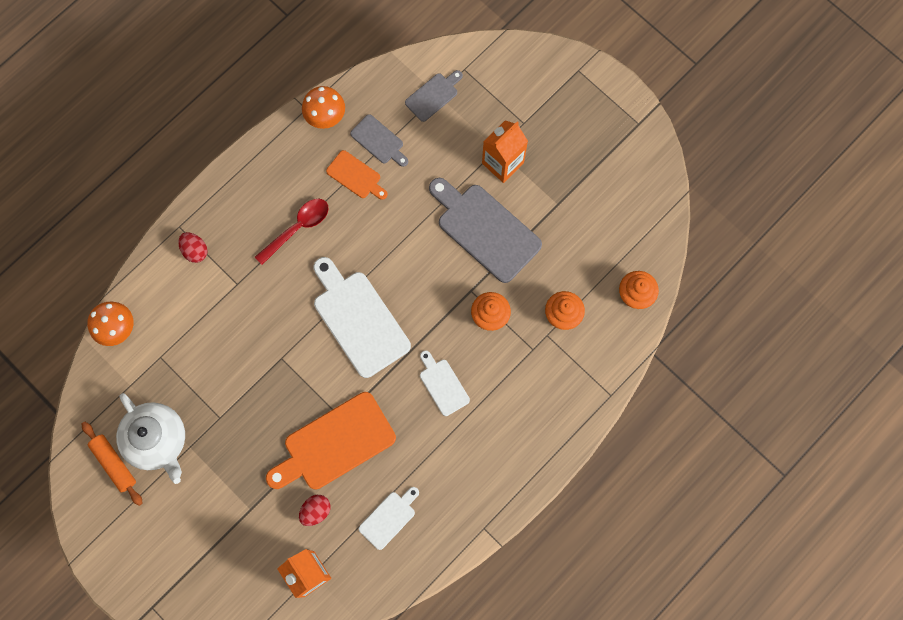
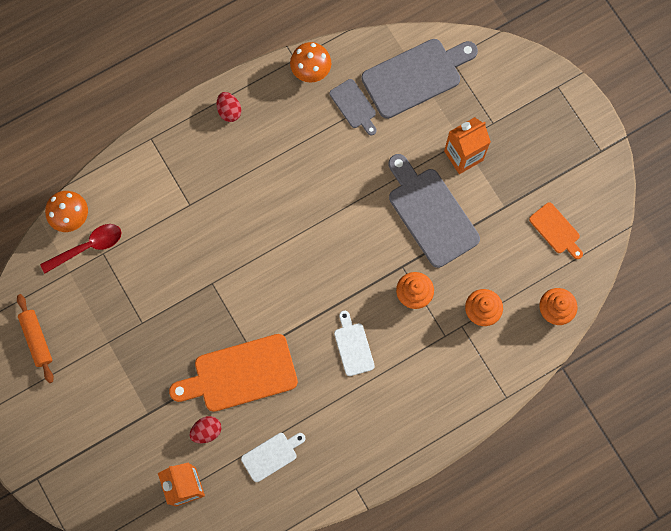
camera: 15 degrees right, 0 degrees up
(157, 440) = (81, 328): white teapot -> none
(195, 251) = (159, 164): red egg -> red egg (229, 111)
(297, 228) = (258, 168): red spoon -> red spoon (88, 247)
(356, 176) = (324, 133): orange cutting board -> orange cutting board (556, 230)
(358, 320) = (292, 266): white cutting board -> none
(433, 95) = (415, 76): grey cutting board -> grey cutting board, size x1.92

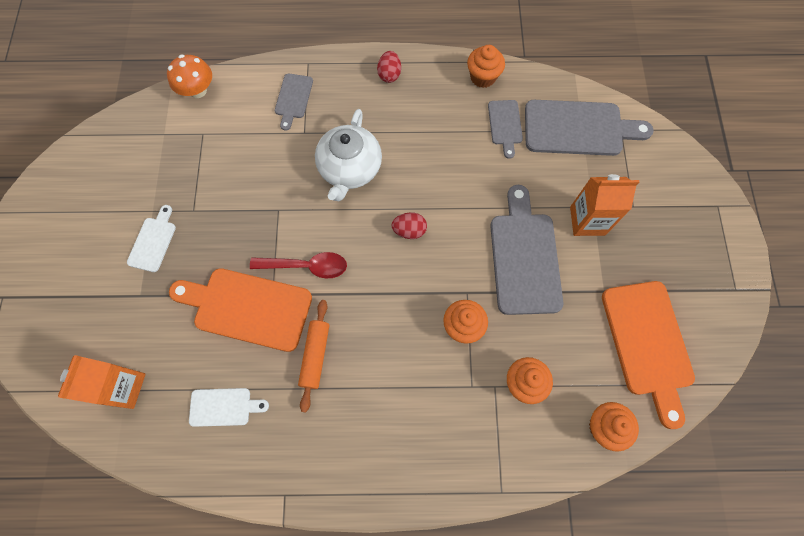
camera: 30 degrees right, 5 degrees down
(37, 339) = (95, 175): orange rolling pin -> orange rolling pin (315, 356)
(88, 247) = (193, 122): red spoon -> red spoon (306, 266)
(160, 179) = (293, 98): none -> grey cutting board
(207, 431) = (180, 344): red egg -> red egg (409, 230)
(248, 216) = (349, 169): none -> white teapot
(311, 70) = (483, 77): orange mushroom -> orange cupcake
(353, 346) = (372, 344): white cutting board -> white cutting board (153, 241)
(556, 230) = (648, 343): orange cutting board -> orange cutting board, size x1.92

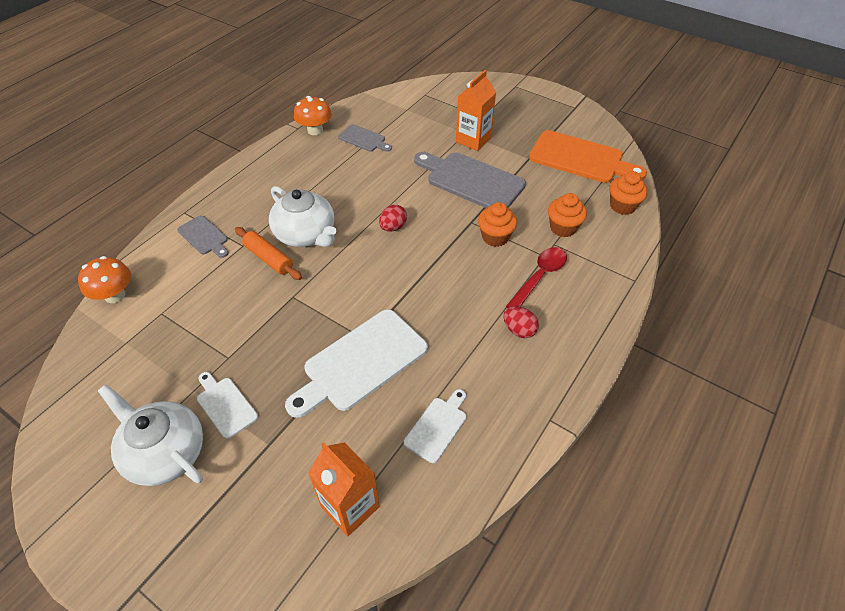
camera: 55 degrees left, 20 degrees down
(96, 234) = (165, 452): none -> white teapot
(247, 308) = (361, 362): orange cutting board -> white cutting board
(306, 266) = (361, 303): red spoon -> red spoon (539, 277)
(315, 356) = (444, 336): orange rolling pin -> orange rolling pin (269, 258)
(389, 74) = (254, 173): red egg -> red egg (519, 330)
(483, 77) = (315, 130): orange cupcake -> orange mushroom
(578, 128) = (404, 110): grey cutting board -> none

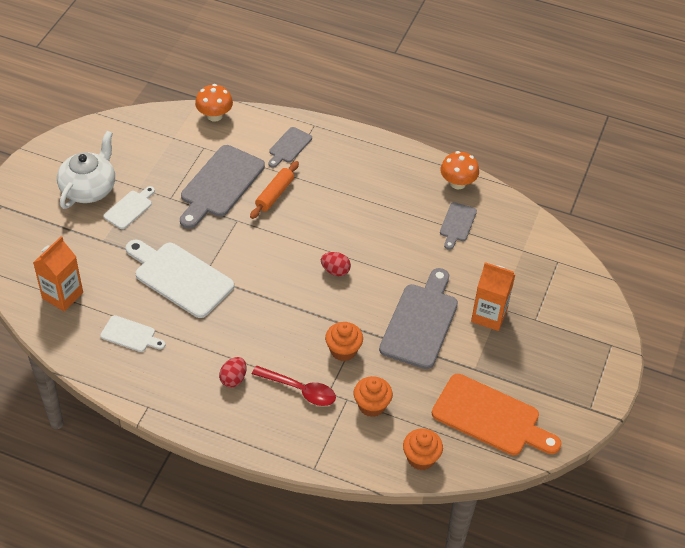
camera: 75 degrees right, 0 degrees up
(231, 304) = (220, 185): none -> grey cutting board
(306, 234) = (309, 211): white teapot -> none
(580, 158) = (490, 417): orange cutting board -> orange cutting board turned 75 degrees counterclockwise

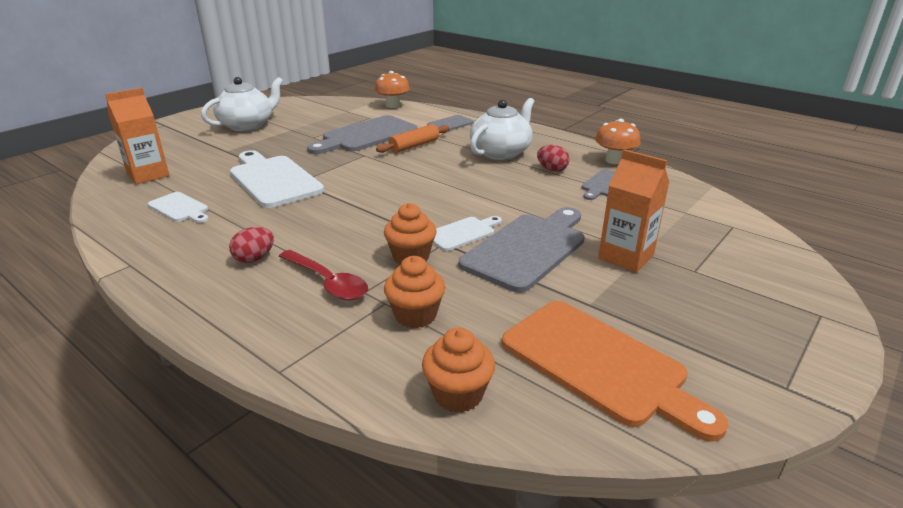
camera: 20 degrees right, 20 degrees down
(129, 208) = (270, 138): white cutting board -> white cutting board (463, 233)
(335, 271) = (443, 197): red egg -> red egg (552, 170)
(357, 189) = (501, 152): none -> white teapot

